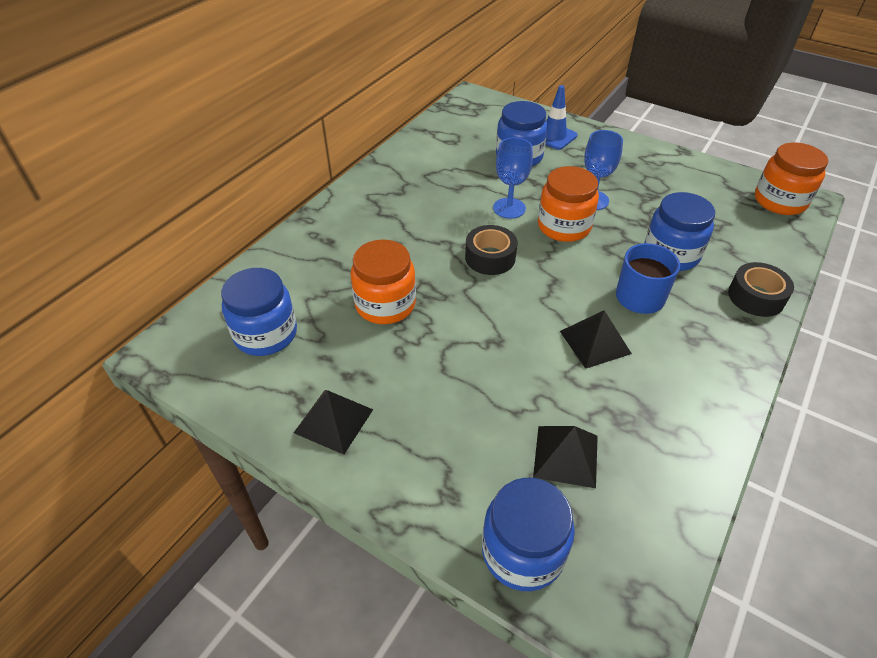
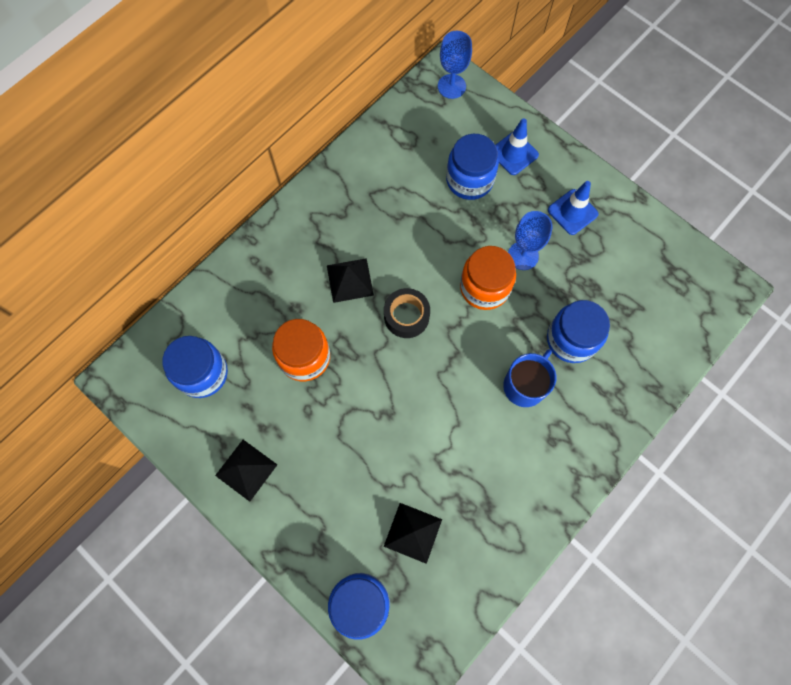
camera: 10 degrees right, 25 degrees up
(509, 208) = (440, 254): blue goblet -> blue goblet (451, 86)
(595, 342) = (469, 429): black pyramid -> black pyramid (350, 280)
(626, 166) = (572, 212): none -> blue traffic cone
(756, 297) = (626, 403): black tape -> none
(780, 201) = (705, 286): orange jar -> none

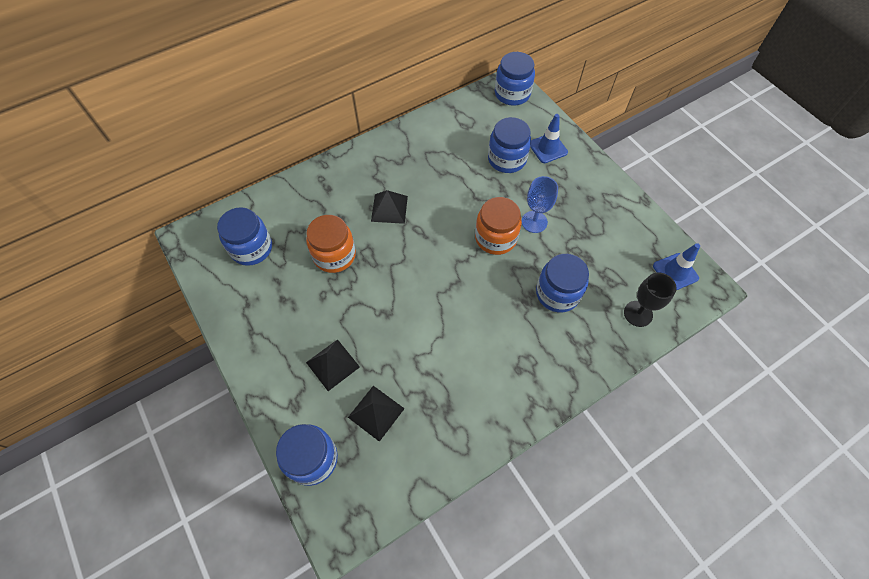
camera: 15 degrees right, 10 degrees down
(246, 470) = (258, 327): black pyramid -> black pyramid (333, 364)
(406, 316) = (425, 244): black tape -> none
(451, 86) = (512, 94): blue goblet -> blue jar
(525, 385) = (507, 319): blue mug -> none
(572, 212) = (584, 199): blue traffic cone -> blue traffic cone (675, 272)
(664, 341) = (638, 313): none -> black goblet

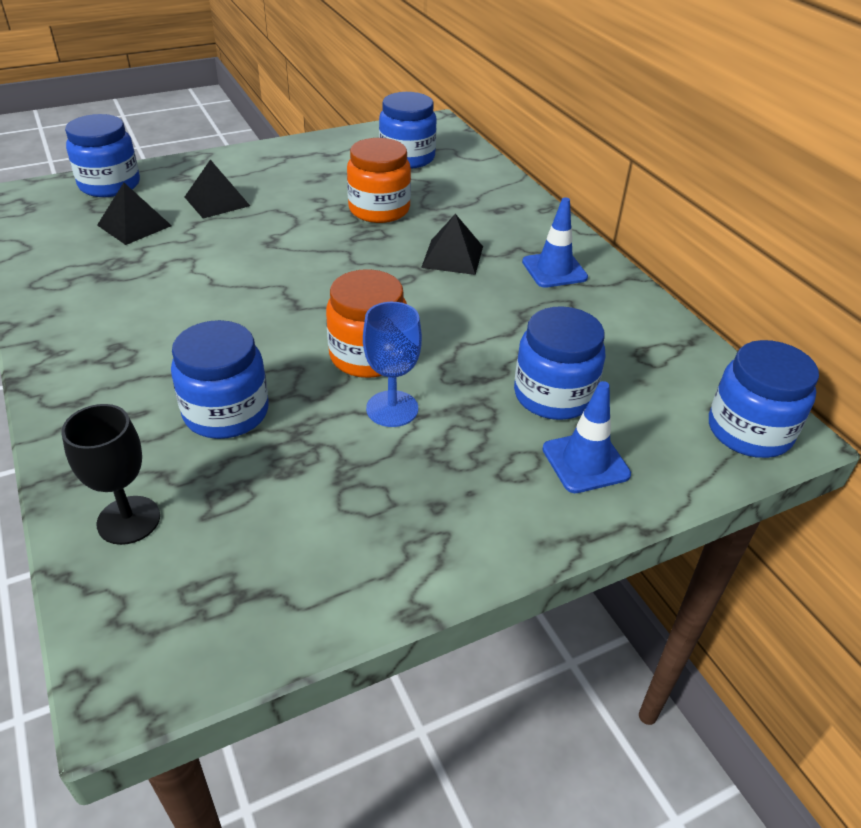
camera: 95 degrees right, 20 degrees down
(675, 272) = (194, 618): blue traffic cone -> blue traffic cone (554, 270)

